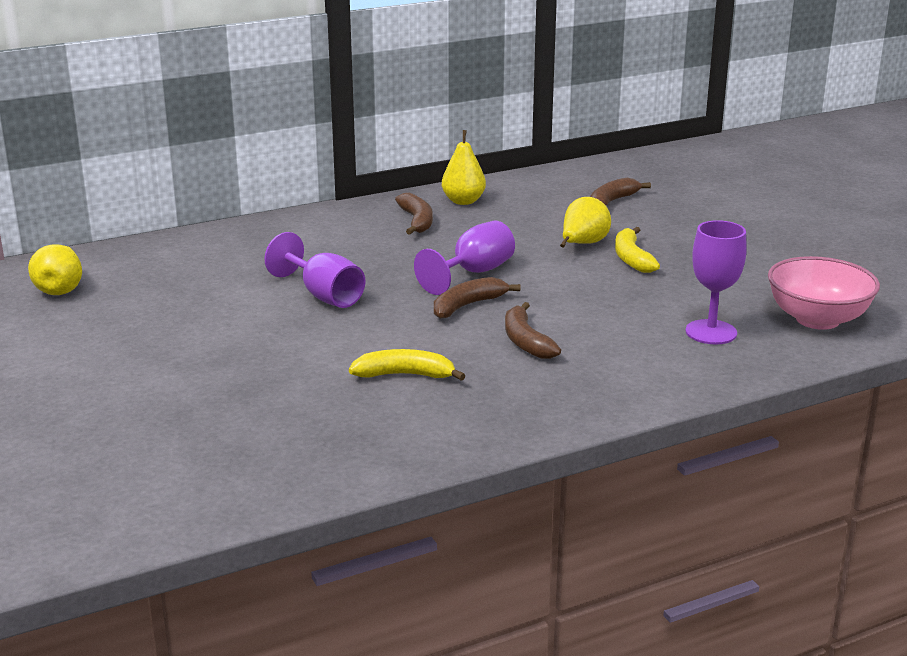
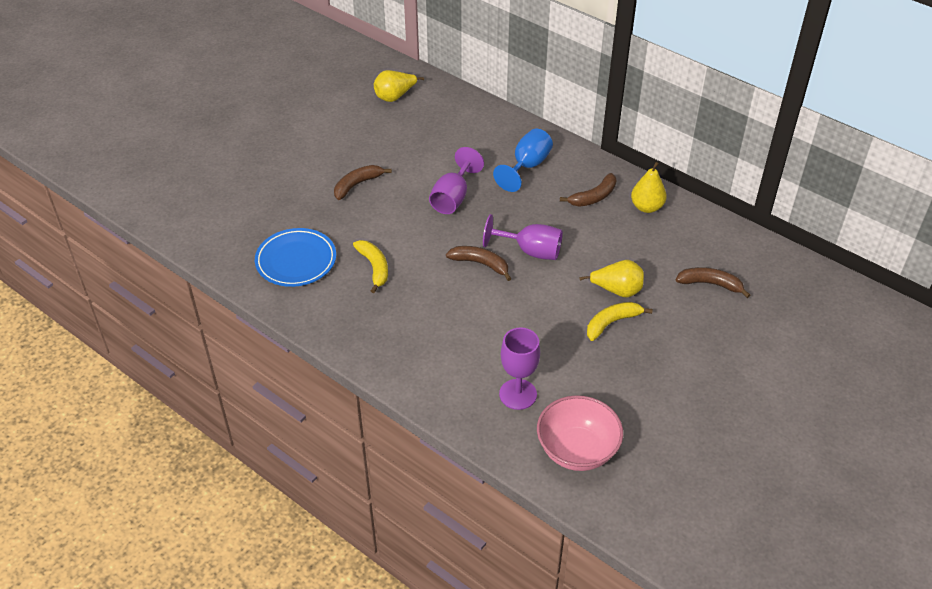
camera: 65 degrees right, 20 degrees up
(319, 242) = (527, 166): none -> blue goblet
(328, 432) = (296, 260): none -> blue plate
(525, 341) = (447, 306): brown banana -> brown banana (357, 185)

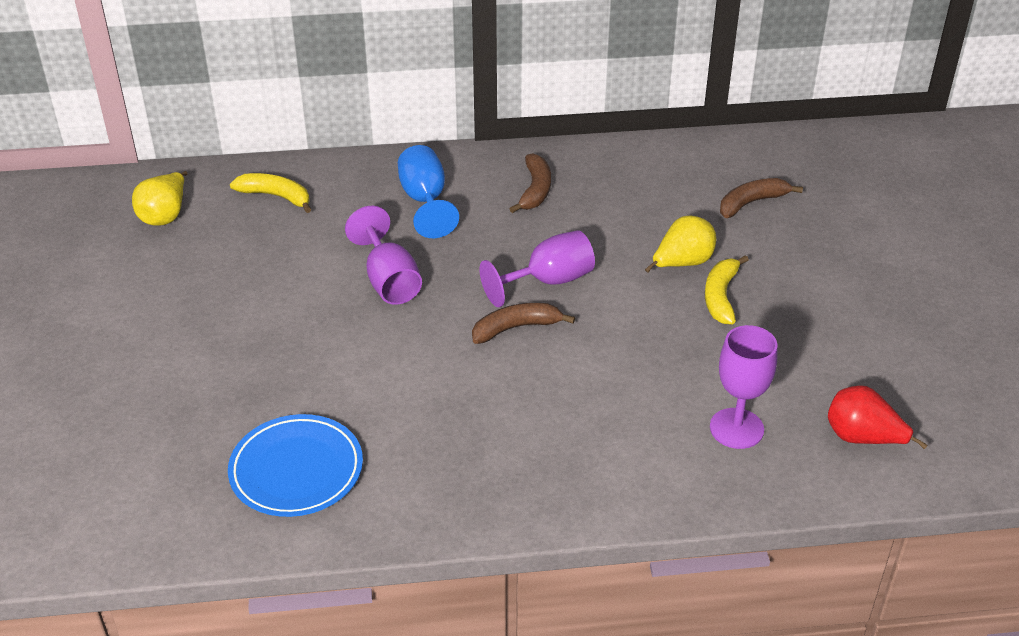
camera: 45 degrees left, 5 degrees down
(357, 185) = (254, 337): brown banana -> none
(374, 267) = (404, 411): yellow banana -> yellow banana (276, 196)
(577, 450) = (862, 438): pink bowl -> red pear
(646, 207) = (598, 169): yellow pear -> none

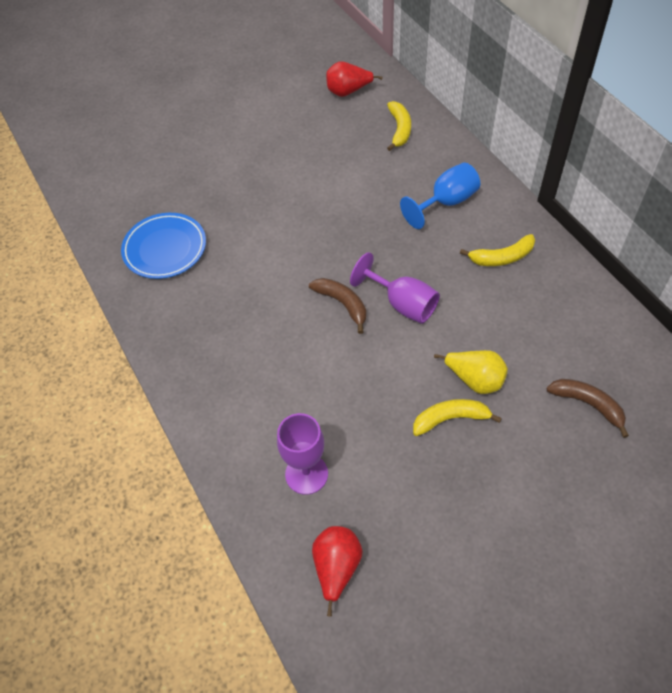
camera: 70 degrees right, 15 degrees up
(165, 215) = (348, 92): yellow pear -> red pear
(389, 280) = (351, 219): purple goblet -> none
(535, 190) = (502, 257): brown banana -> yellow banana

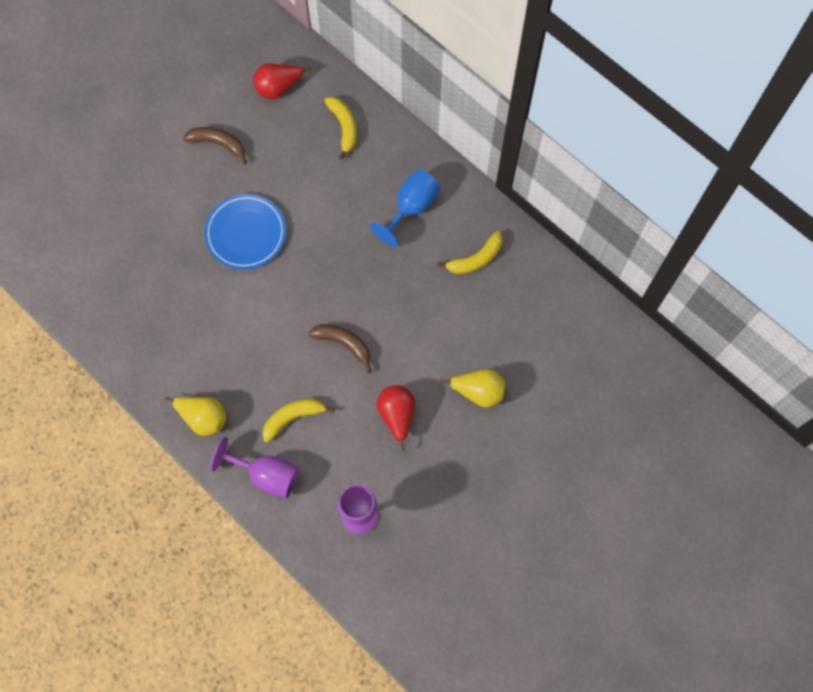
camera: 20 degrees left, 15 degrees up
(165, 248) = (155, 324): blue plate -> blue plate (246, 233)
(177, 339) = (203, 418): none -> yellow pear
(336, 567) = (407, 587): red pear -> red pear (397, 415)
(402, 304) = (397, 331): purple goblet -> purple goblet (266, 475)
(450, 419) = (466, 434): yellow banana -> yellow banana (293, 418)
(588, 404) = (576, 391): brown banana -> brown banana (218, 144)

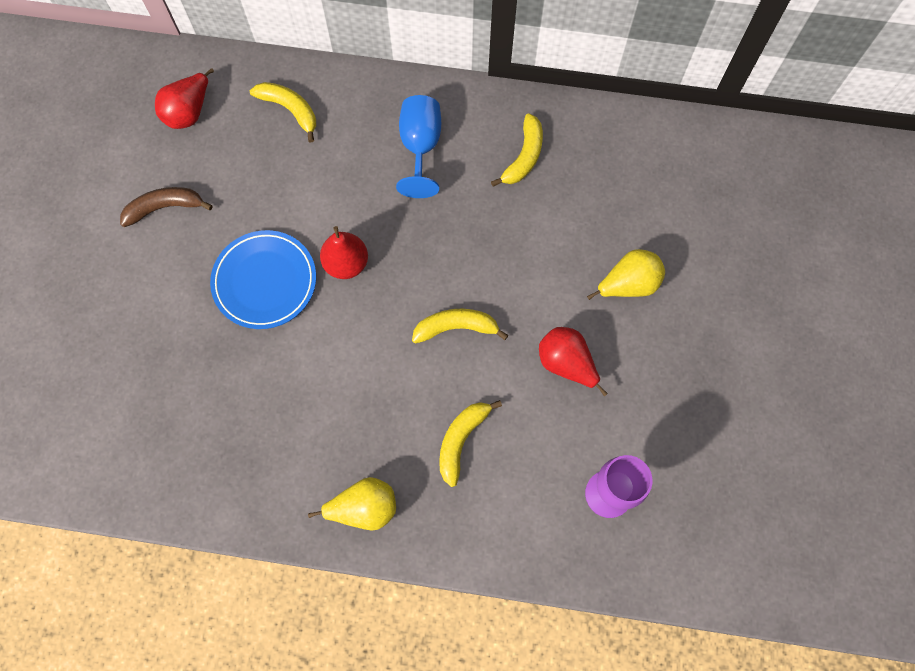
camera: 35 degrees left, 0 degrees up
(266, 475) = (478, 521): purple goblet -> none
(305, 255) = (346, 264): none -> red pear
(344, 344) = (456, 327): brown banana -> yellow banana

